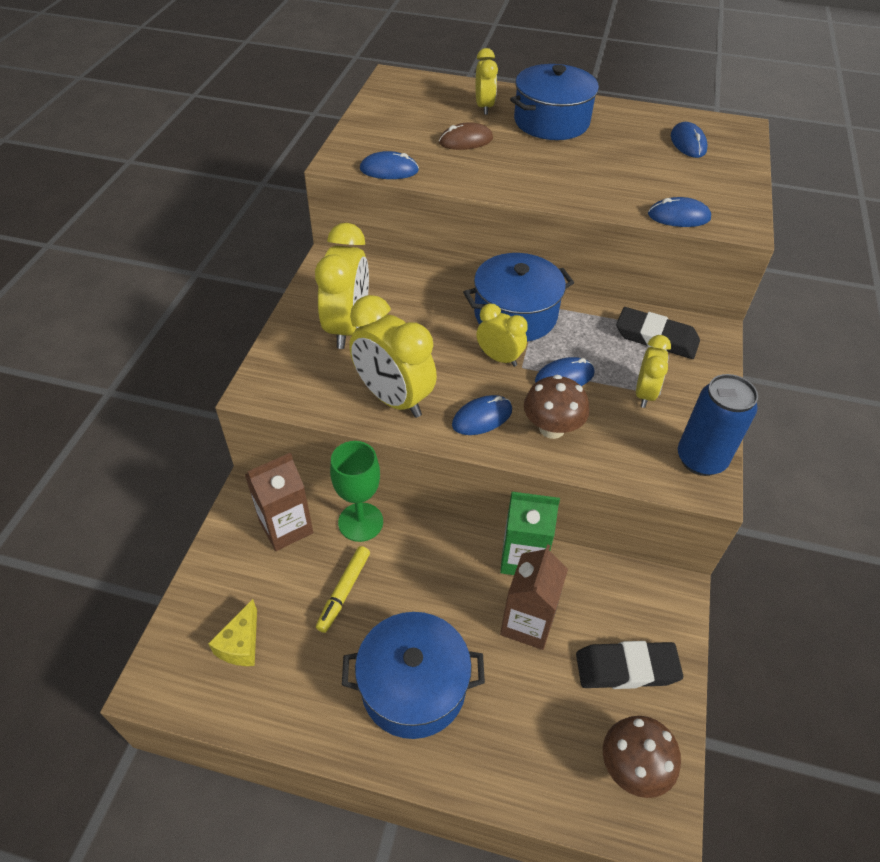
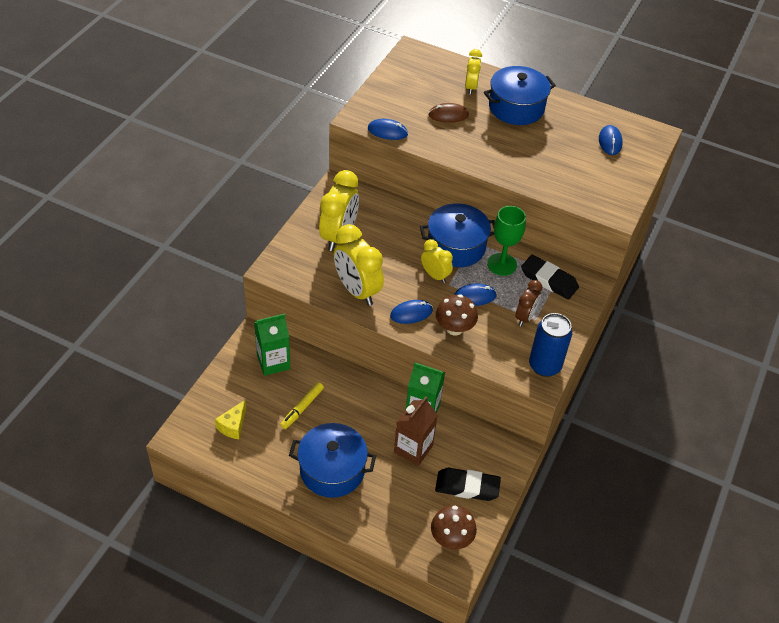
camera: 10 degrees right, 0 degrees up
(286, 527) = (273, 362): brown carton -> green carton
(360, 522) = (322, 368): green goblet -> green goblet (502, 264)
(644, 394) = (525, 317): yellow clock -> brown clock
(678, 216) = (576, 200): blue mouse -> none

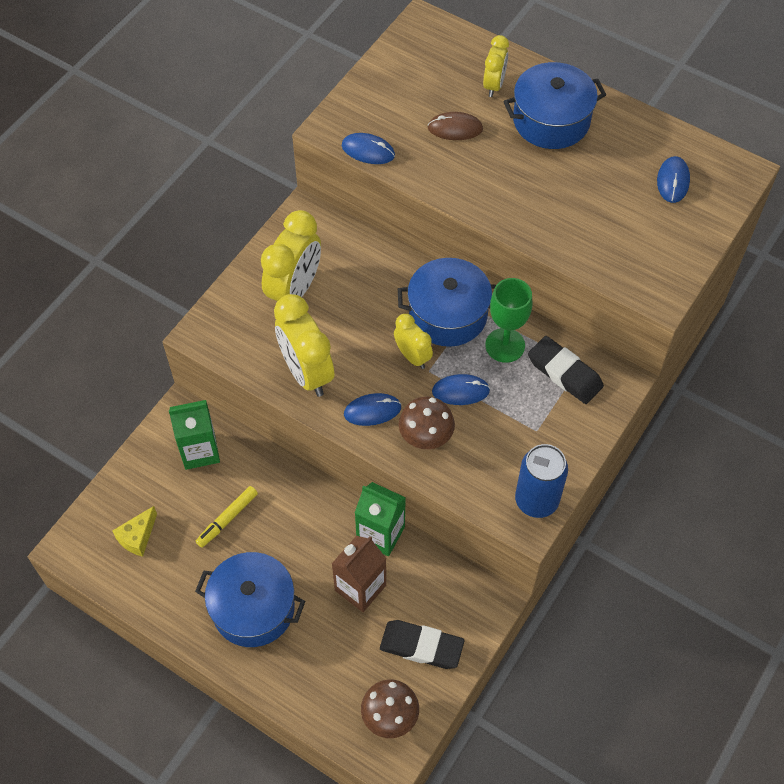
camera: 10 degrees right, 10 degrees up
(525, 317) = (522, 426): brown clock -> none

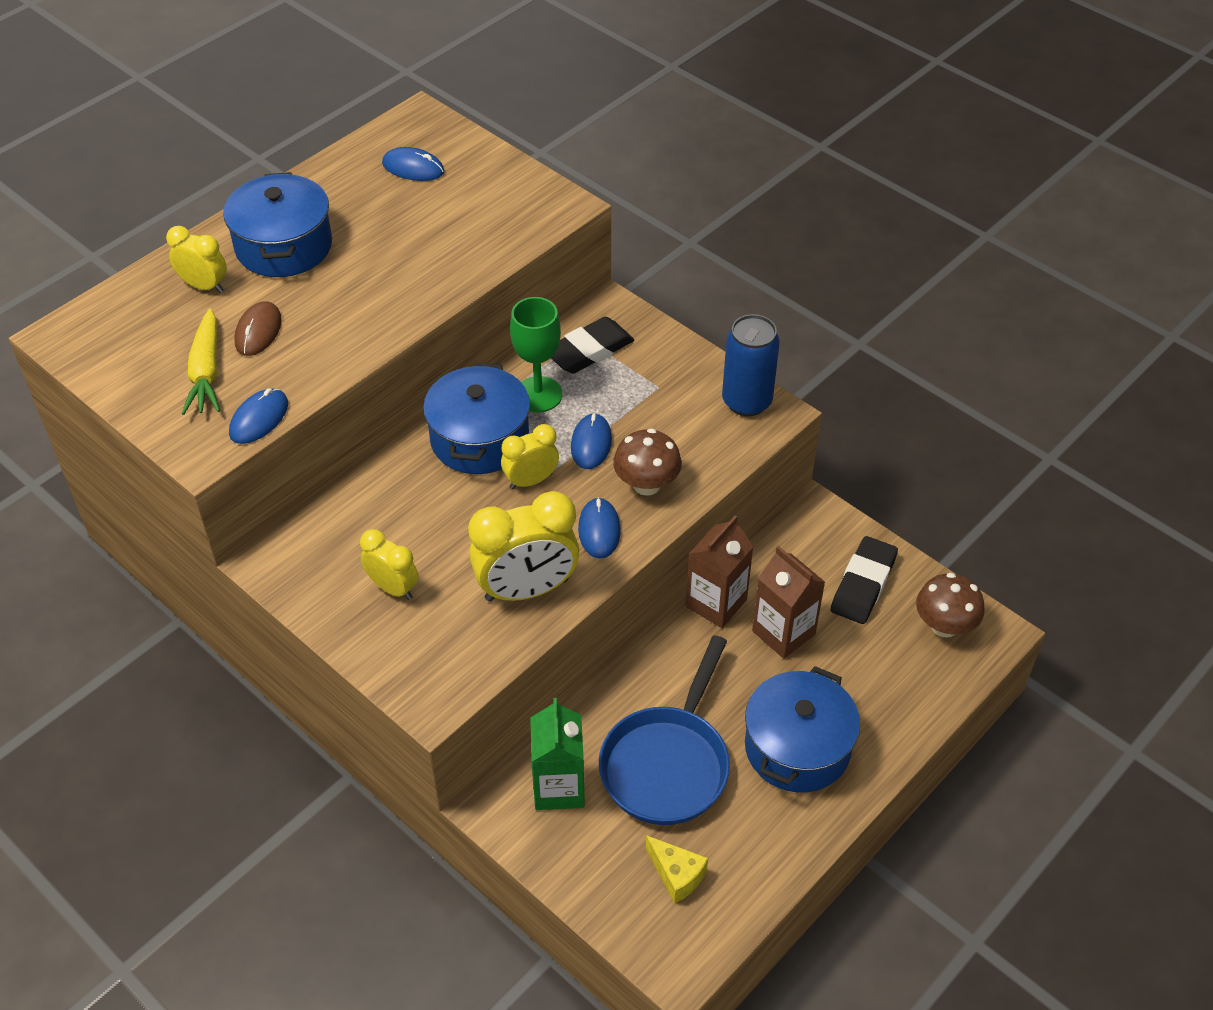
camera: 80 degrees left, 10 degrees down
(227, 519) = (667, 764): yellow marker -> blue pan
(294, 290) = (393, 588): yellow clock -> yellow clock, size x0.57
(380, 534) = (716, 603): green carton -> brown carton
(406, 110) = (206, 372): none -> yellow carrot

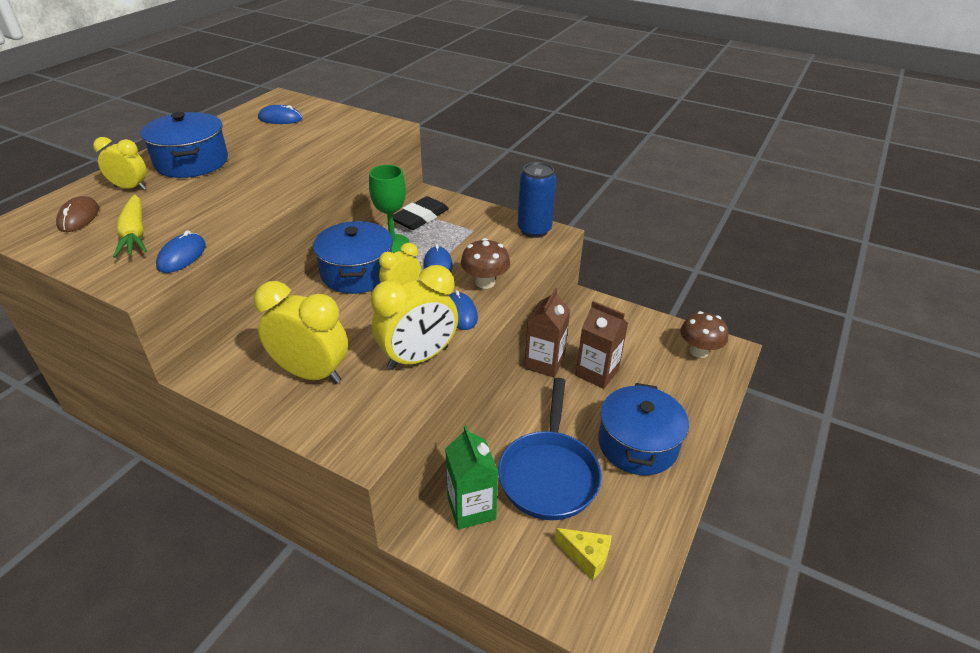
camera: 15 degrees left, 10 degrees down
(258, 331) = (176, 207): brown mouse -> brown mouse (79, 217)
(393, 588) = (311, 373): yellow clock -> yellow clock, size x1.74
(863, 584) = (636, 336): black eraser -> none

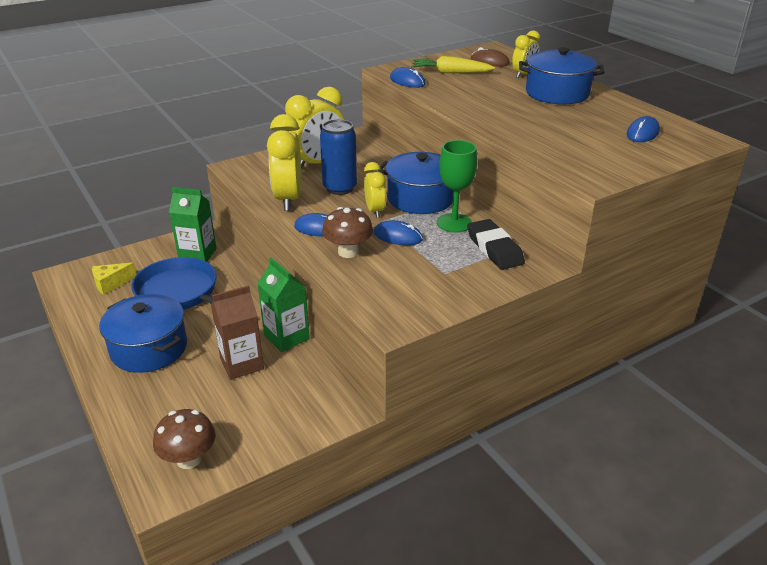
camera: 120 degrees right, 5 degrees down
(534, 230) = (412, 312): blue can -> blue can (340, 188)
(544, 363) = (286, 337): brown carton -> green carton

